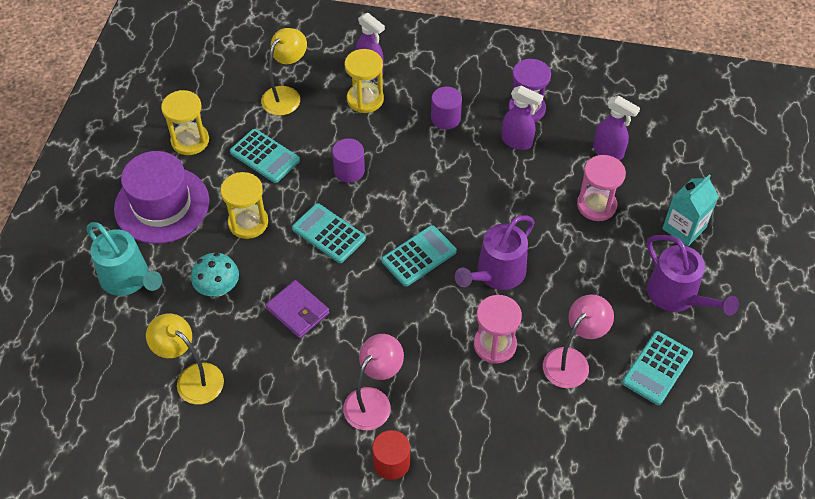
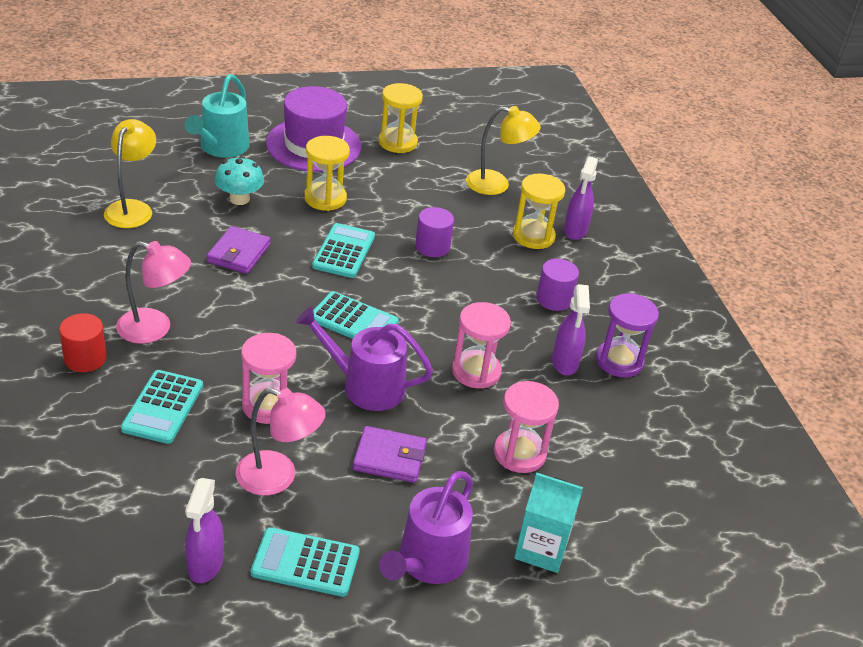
camera: 60 degrees right, 15 degrees down
(265, 156) = (411, 189): turquoise calculator -> turquoise calculator (163, 407)
(506, 198) = (476, 371): none -> pink hourglass
(575, 284) = (389, 458): none -> purple wallet
(608, 152) = (611, 448): purple spray bottle -> purple spray bottle (205, 565)

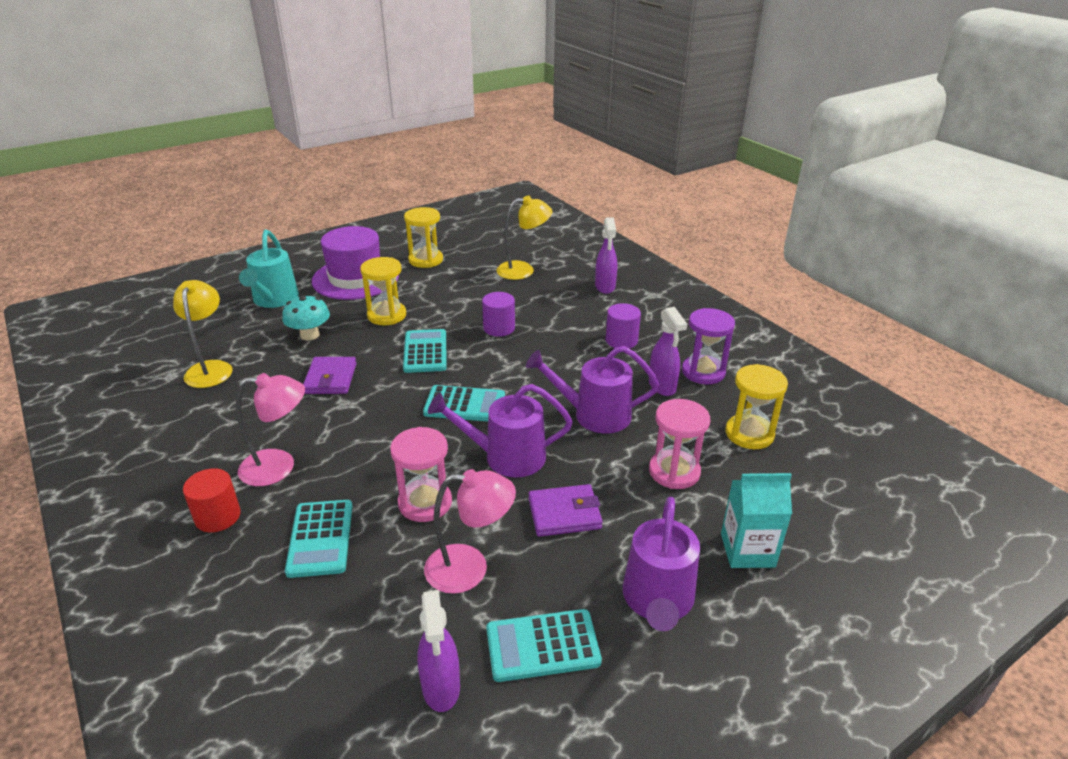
camera: 15 degrees left, 5 degrees down
(476, 371) = (594, 415): pink hourglass -> purple watering can
(533, 236) = (575, 299): yellow hourglass -> yellow hourglass (749, 434)

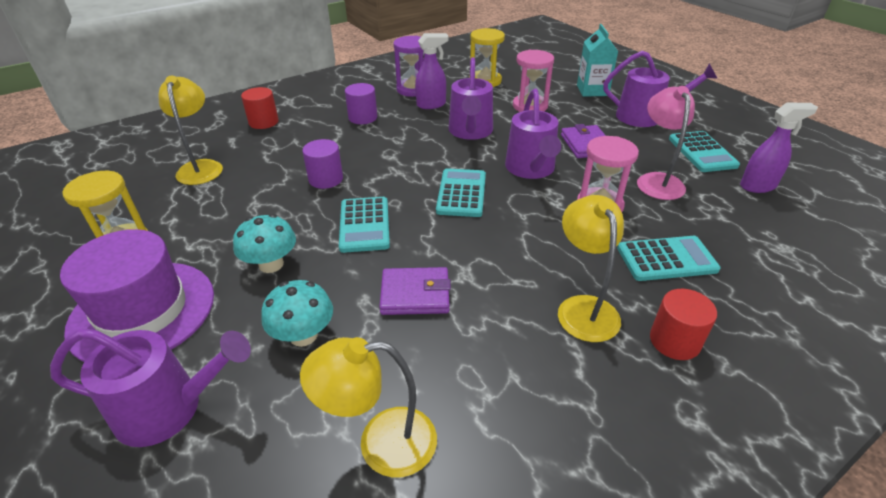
camera: 90 degrees left, 5 degrees up
(274, 300) = (169, 409): turquoise watering can -> purple watering can
(279, 467) = (583, 308): pink lamp -> yellow lamp
(387, 315) = (271, 264): yellow hourglass -> turquoise mushroom
(425, 352) = (364, 225): turquoise calculator -> turquoise calculator turned 90 degrees counterclockwise
(605, 287) = (263, 122): purple spray bottle -> red cylinder

